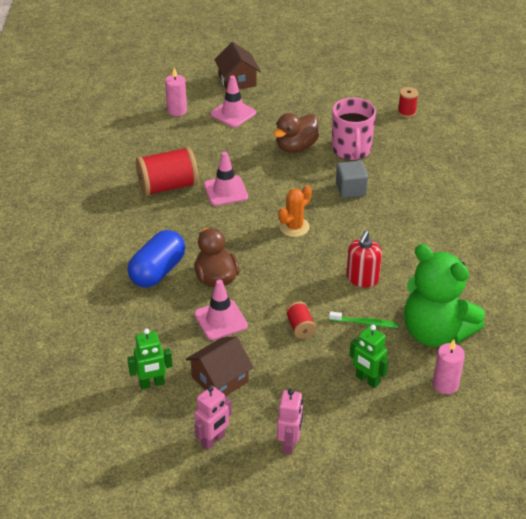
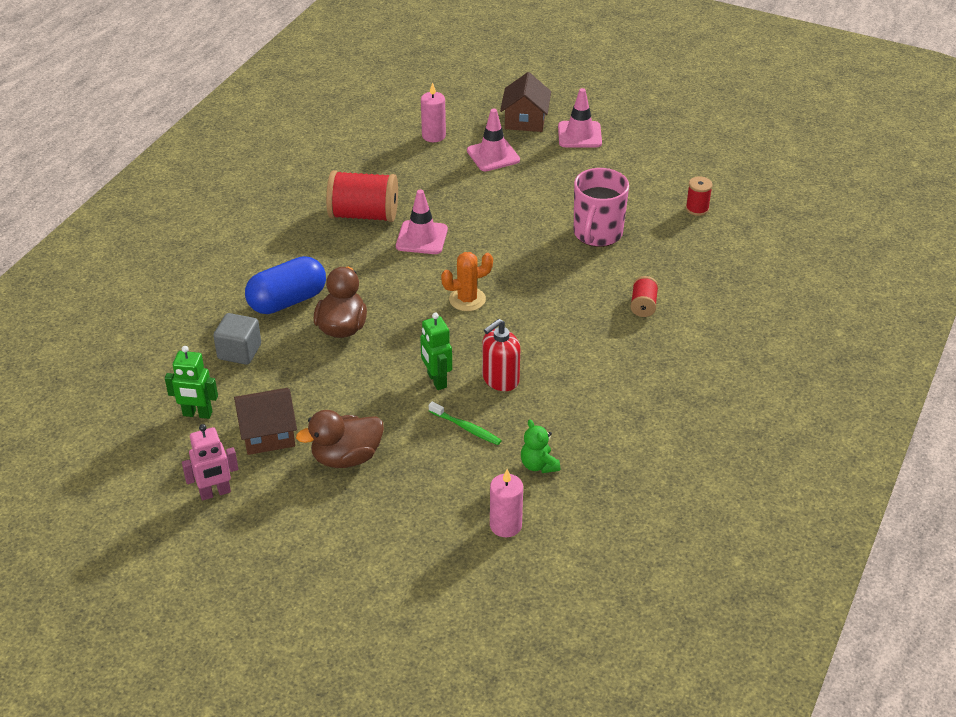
camera: 25 degrees right, 0 degrees up
(220, 320) = (314, 373): pink traffic cone -> pink traffic cone (579, 135)
(289, 444) = (289, 525): pink robot -> none
(296, 147) = (536, 212): brown duck -> brown duck (346, 457)
(300, 327) = (392, 409): red spool -> red spool (643, 306)
(351, 189) = (563, 277): grey cube -> grey cube (239, 351)
(367, 380) = (422, 489): green robot -> green robot (436, 380)
(435, 332) = (538, 465): green teddy bear -> green teddy bear, size x0.40

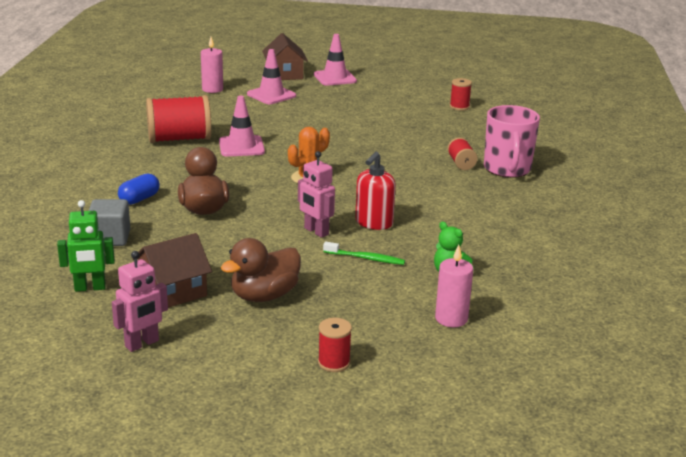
camera: 20 degrees left, 15 degrees down
(287, 301) = (139, 199): blue capsule -> blue capsule, size x0.56
(369, 554) = (334, 363): none -> red spool
(436, 380) = (316, 231): green robot -> pink robot
(597, 233) = (391, 128): pink mug -> pink mug (507, 169)

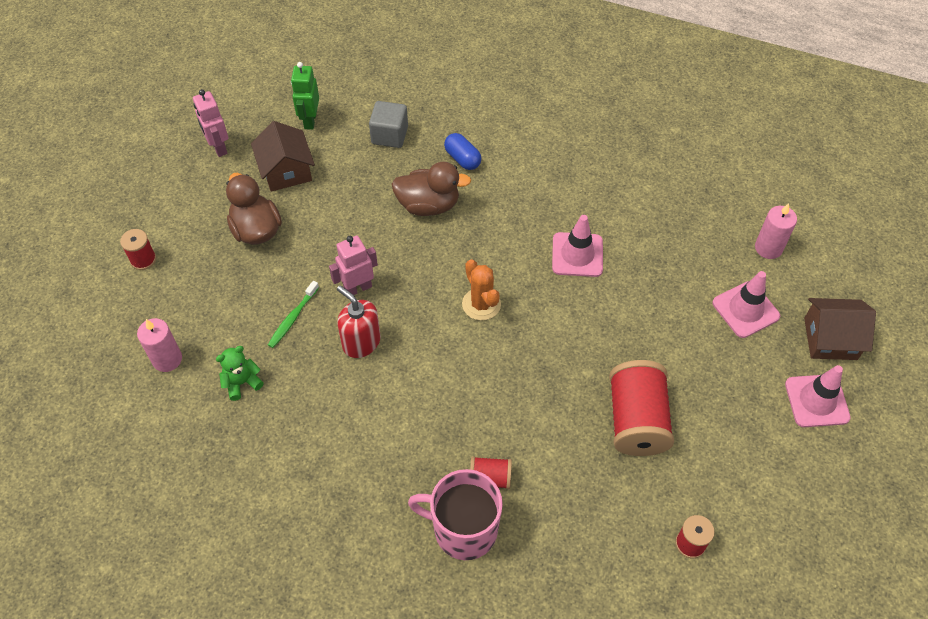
camera: 105 degrees right, 30 degrees up
(179, 139) = (607, 201): red spool -> red spool (636, 420)

